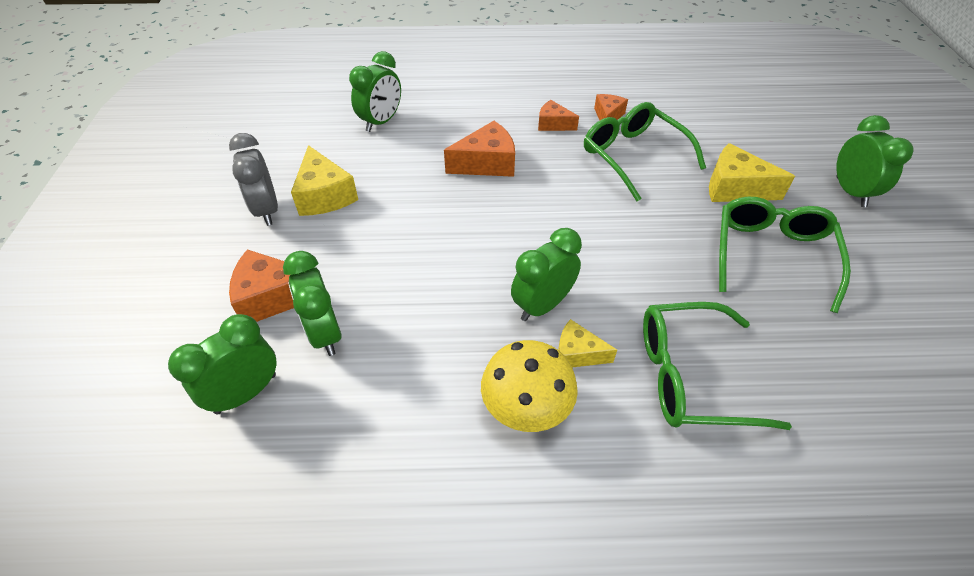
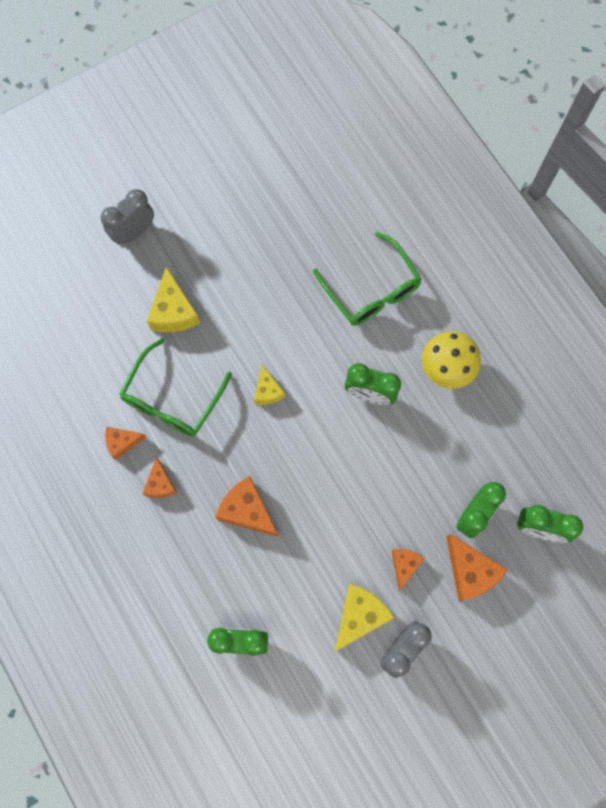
camera: 120 degrees left, 25 degrees up
(334, 247) = (404, 565): none -> orange cheese
(577, 353) = (394, 357): yellow cheese -> yellow cheese (267, 391)
(771, 255) = (238, 270): green glasses -> none
(850, 192) = (134, 232): green clock -> grey clock

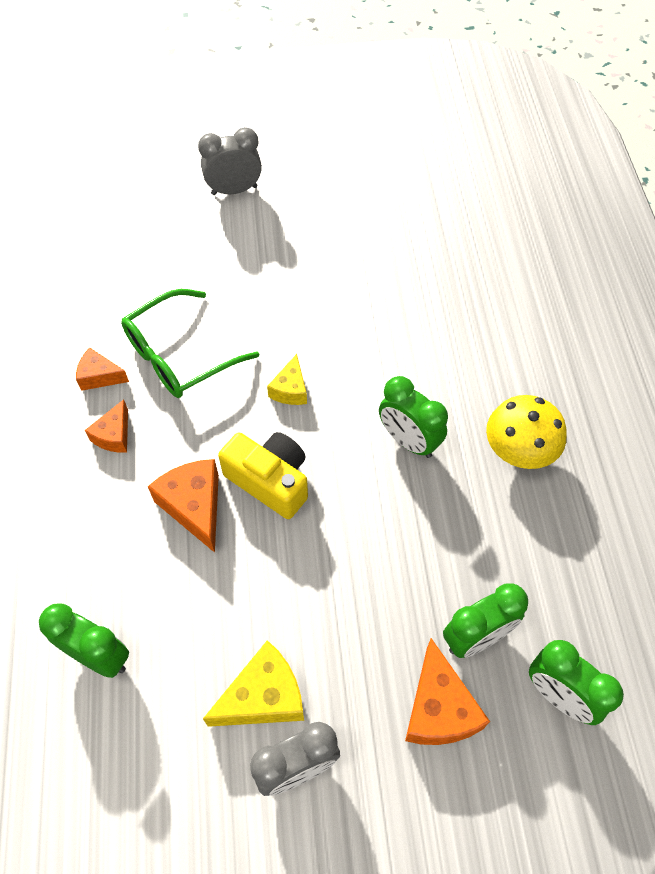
camera: 25 degrees right, 15 degrees down
(173, 311) = (232, 274): yellow cheese -> none
(289, 468) = (270, 481): none -> yellow camera
(371, 290) = (465, 335): green glasses -> none
(404, 565) = (354, 659): orange cheese -> none

